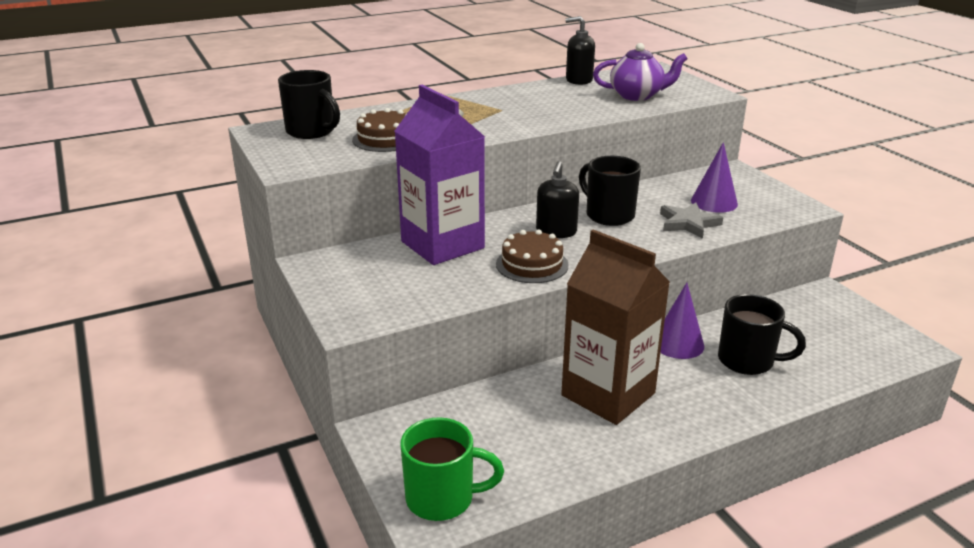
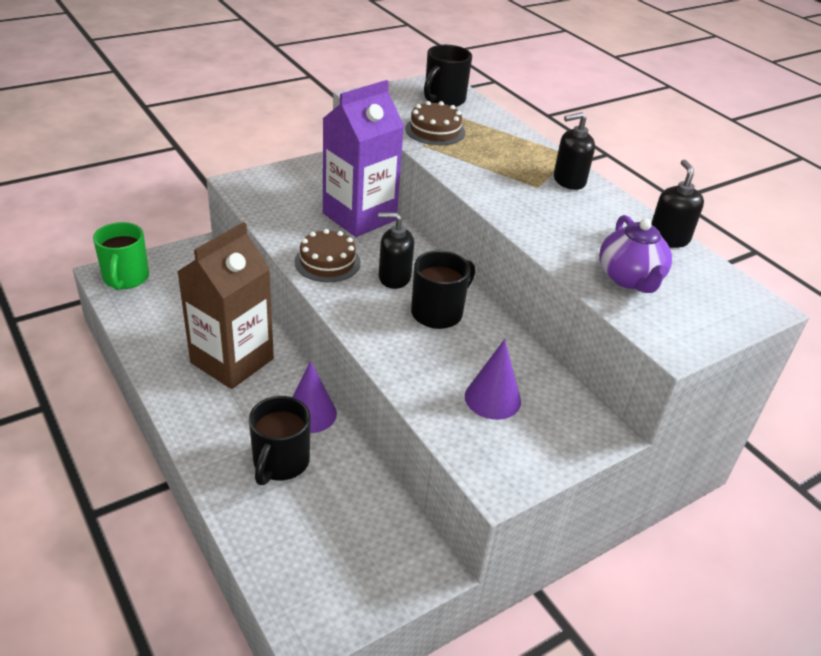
camera: 80 degrees right, 10 degrees up
(491, 99) = (569, 181): none -> black soap dispenser
(688, 223) = (429, 370): grey star -> none

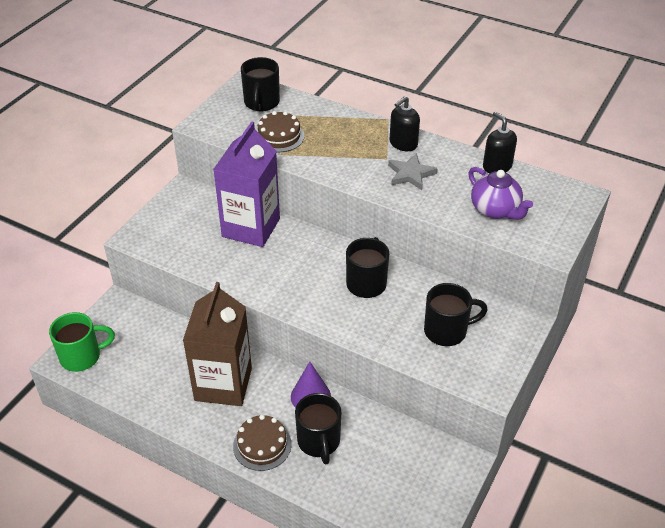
camera: 25 degrees left, 5 degrees up
(125, 278) = (82, 357): green mug -> green mug turned 75 degrees counterclockwise
(327, 262) = (260, 277): brown cake -> brown cake (262, 445)
(394, 277) = (316, 269): black soap dispenser -> none
(492, 398) = (447, 331): purple cone -> black mug
(552, 209) = (410, 174): none -> grey star

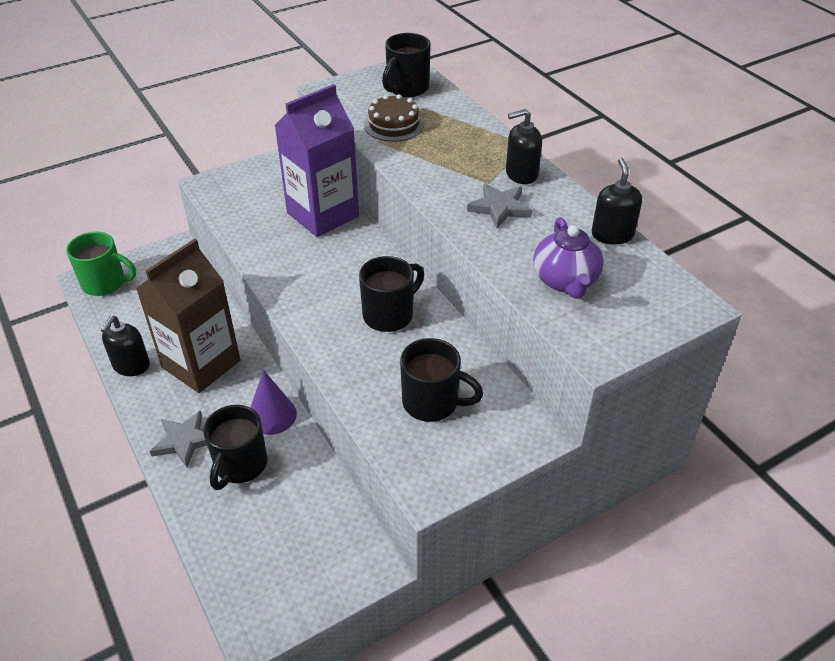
camera: 30 degrees right, 0 degrees up
(168, 410) = (131, 366): none -> black soap dispenser
(262, 445) = (184, 441): brown cake -> grey star

